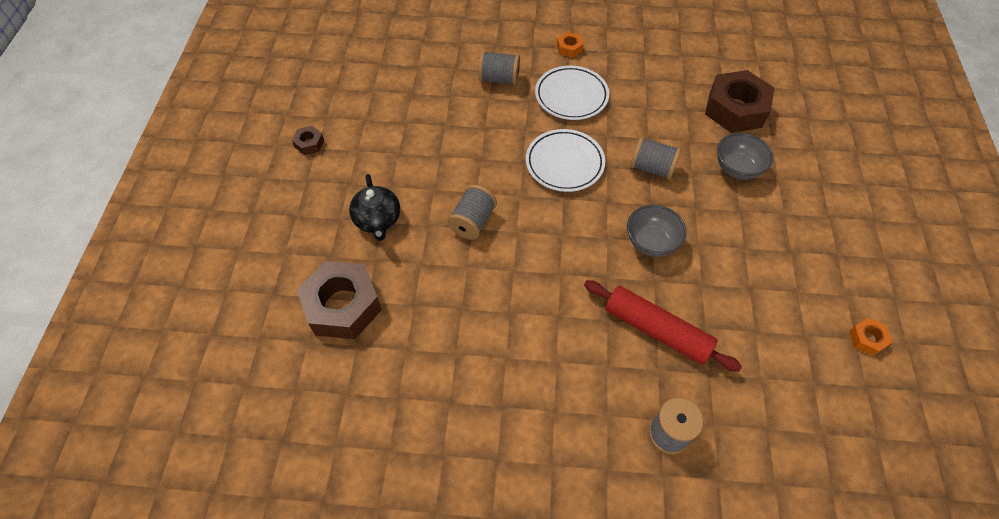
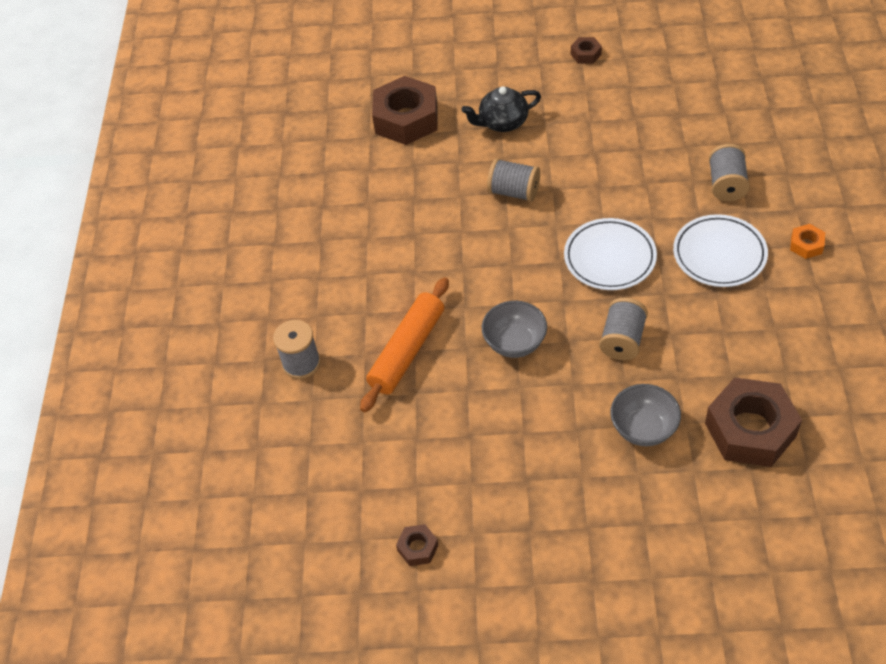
camera: 90 degrees right, 5 degrees down
(657, 330) = (407, 351): red rolling pin -> orange rolling pin
(867, 339) = (418, 548): orange nut -> brown nut

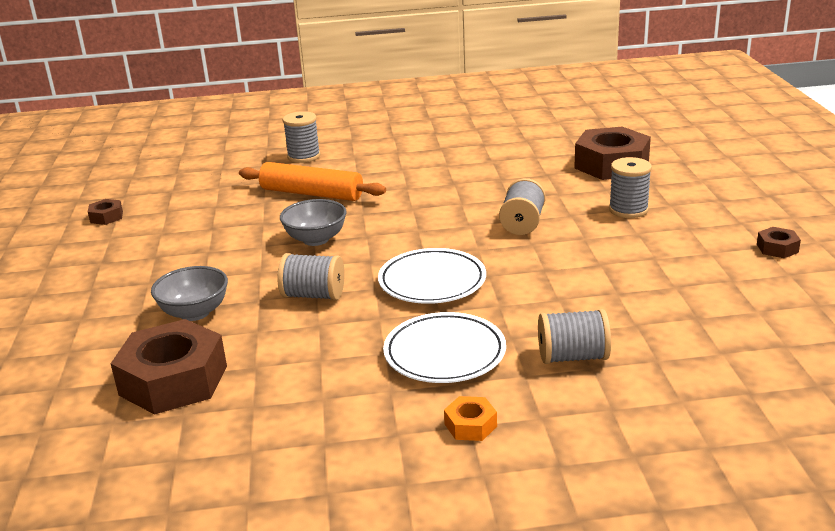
camera: 80 degrees right, 25 degrees down
(502, 122) = (628, 210): black teapot -> grey spool

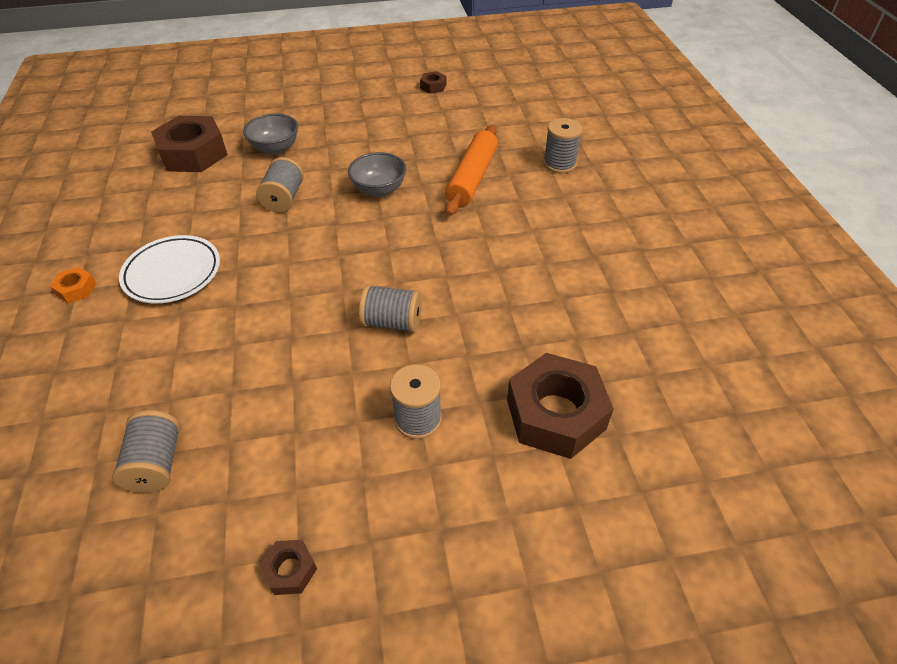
camera: 85 degrees right, 20 degrees up
(432, 282) = (287, 262): white plate -> none
(572, 357) = (135, 350): grey spool -> grey spool (156, 463)

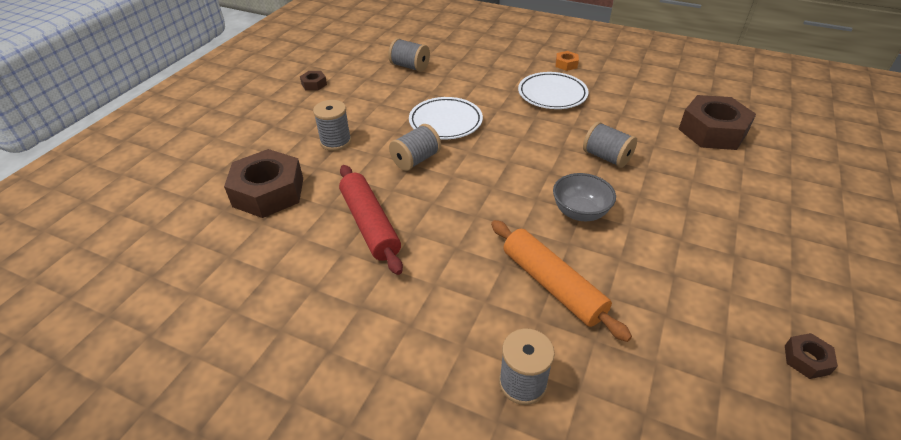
camera: 125 degrees right, 5 degrees down
(275, 148) = (697, 175): grey bowl -> none
(297, 336) = (445, 122): none -> white plate
(514, 300) = (370, 224): none -> red rolling pin

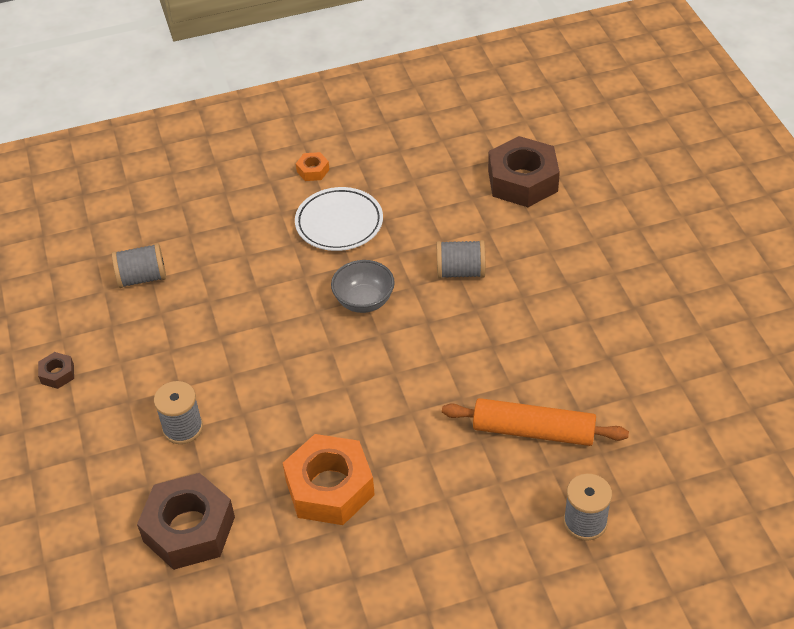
camera: 40 degrees left, 5 degrees up
(370, 224) = (329, 488): red rolling pin -> orange nut
(416, 160) = (291, 392): grey spool -> none
(445, 122) = (269, 328): white plate -> none
(580, 212) = (492, 347): grey bowl -> grey bowl (364, 301)
(806, 359) = (737, 365): brown nut -> none

